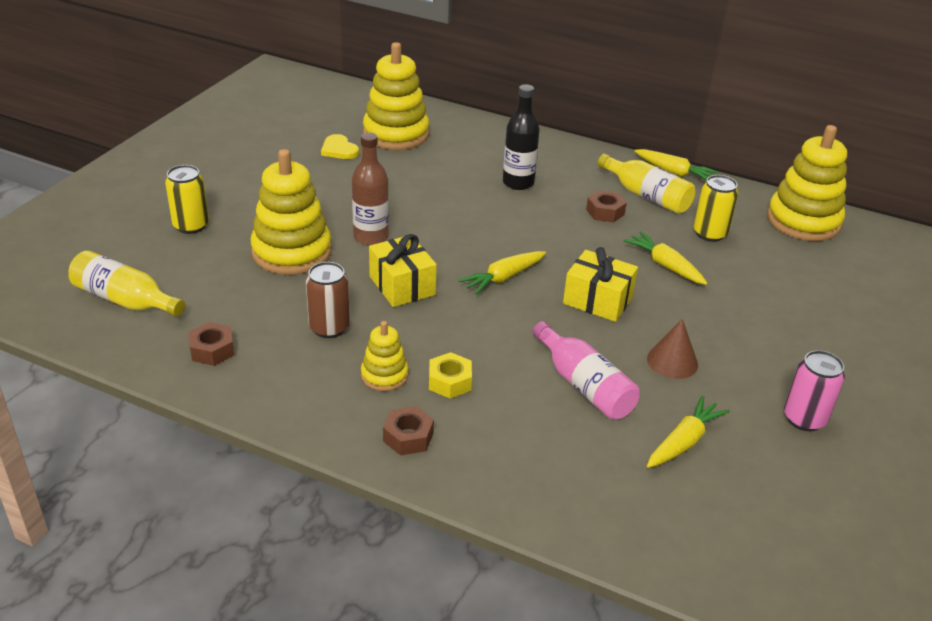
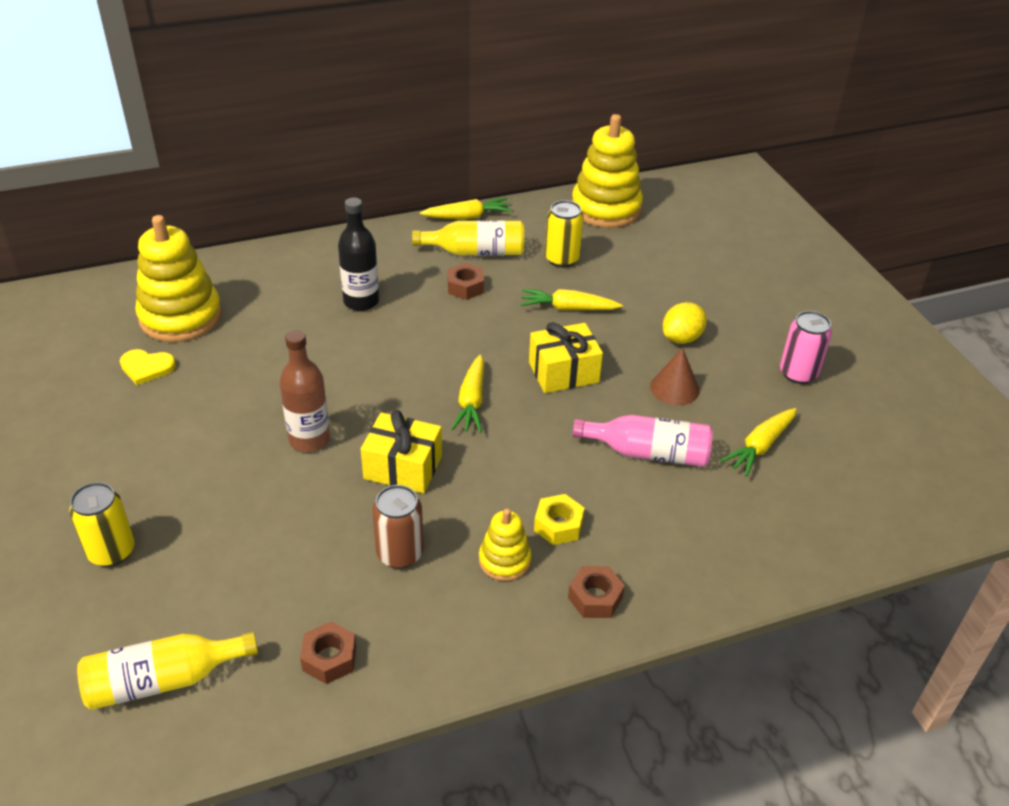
camera: 45 degrees left, 5 degrees up
(292, 252) = (258, 506): yellow stacking toy -> none
(684, 441) = (760, 447): yellow carrot -> yellow carrot turned 135 degrees counterclockwise
(732, 335) = (681, 338): none -> yellow lemon

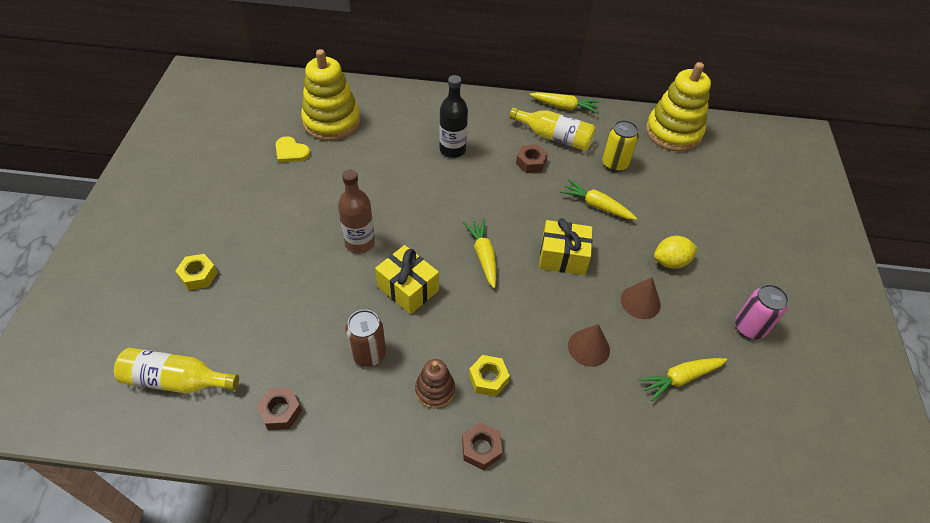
camera: 25 degrees right, 10 degrees up
(111, 551) = (198, 275): yellow can -> yellow nut
(471, 402) = (483, 256): yellow carrot -> yellow carrot turned 135 degrees clockwise
(504, 560) = (435, 390): yellow stacking toy -> brown stacking toy
(648, 452) = (588, 347): pink bottle -> brown cone

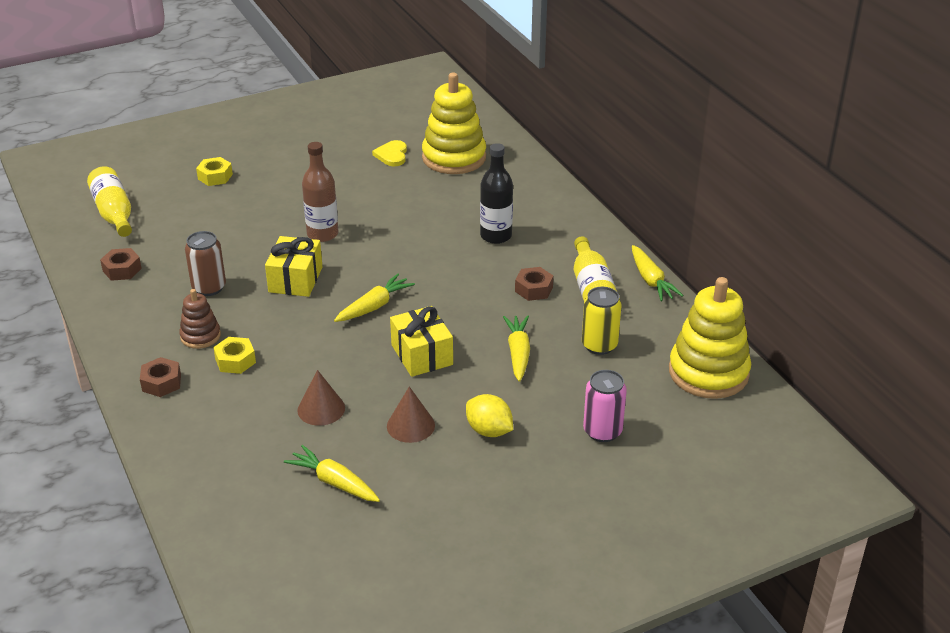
camera: 60 degrees right, 15 degrees down
(749, 327) = (448, 517): pink can -> pink can (602, 431)

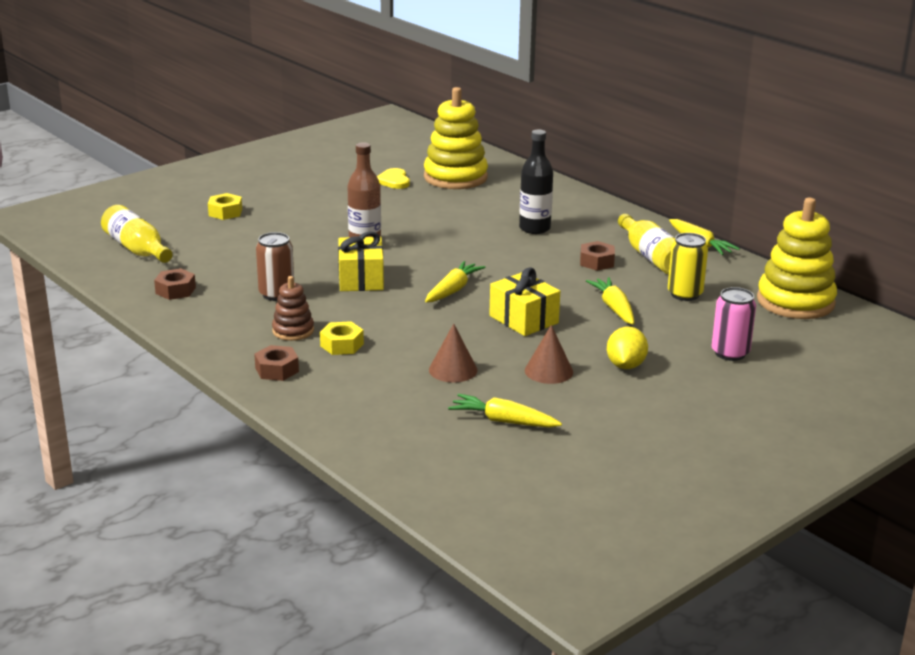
camera: 15 degrees left, 10 degrees down
(489, 431) = (625, 365): yellow lemon -> yellow lemon turned 75 degrees clockwise

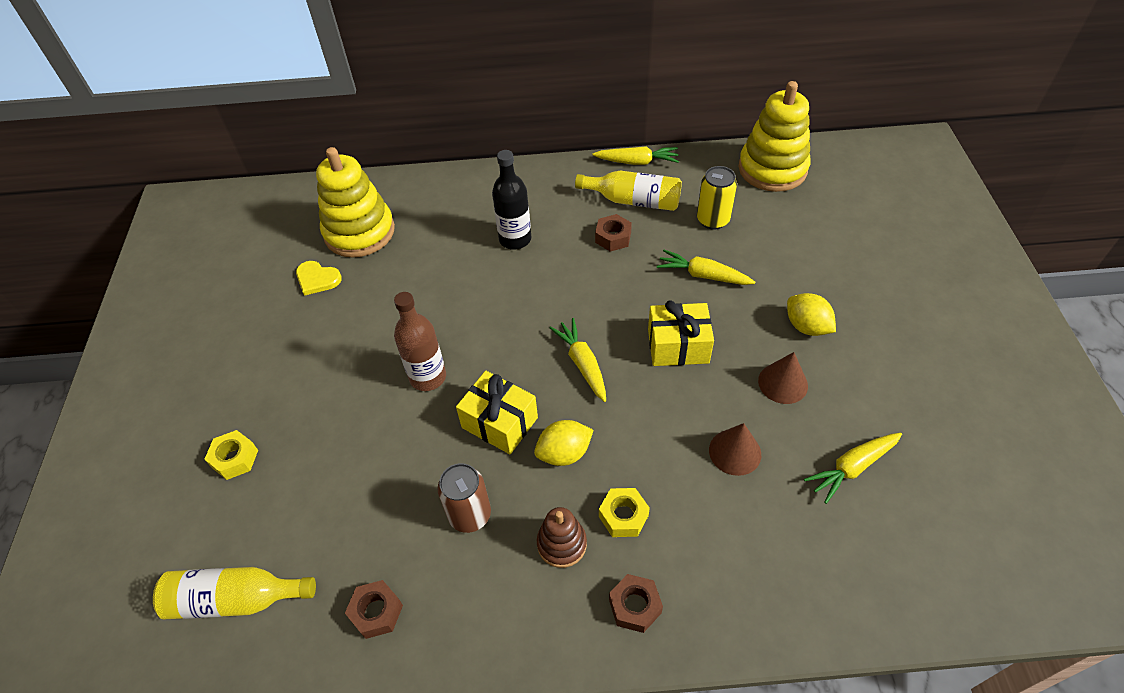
camera: 50 degrees left, 25 degrees up
(366, 308) = (564, 453): none -> yellow lemon
(730, 353) = (827, 253): pink can -> none

